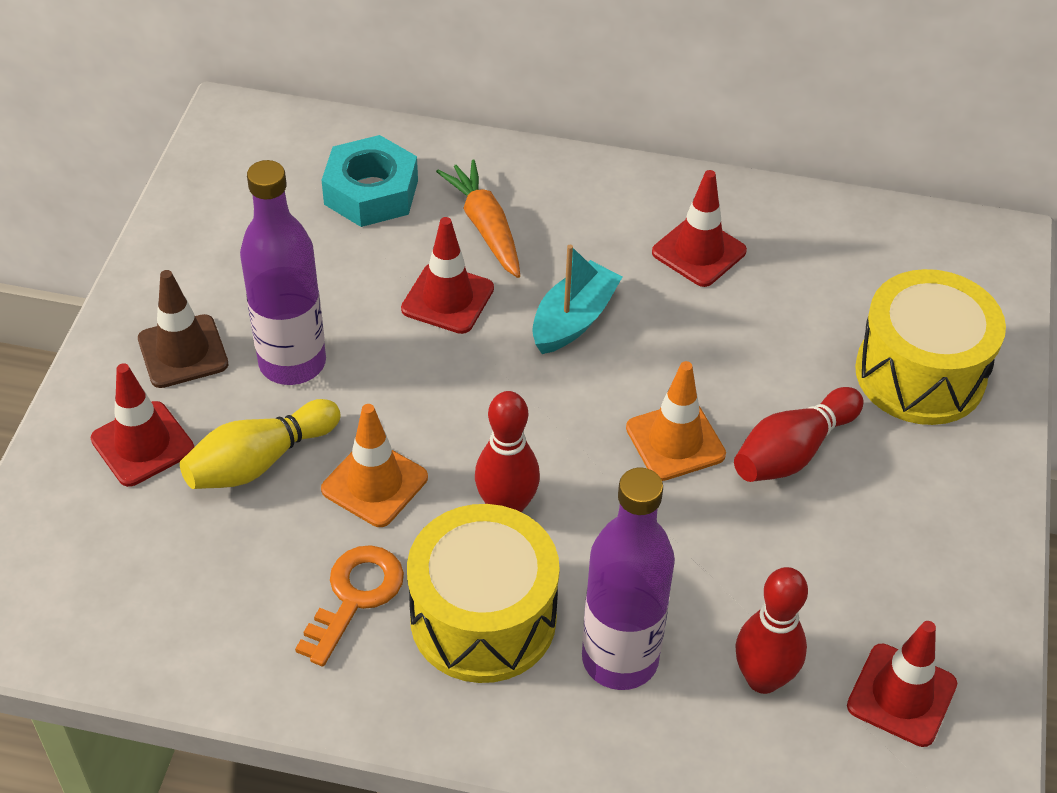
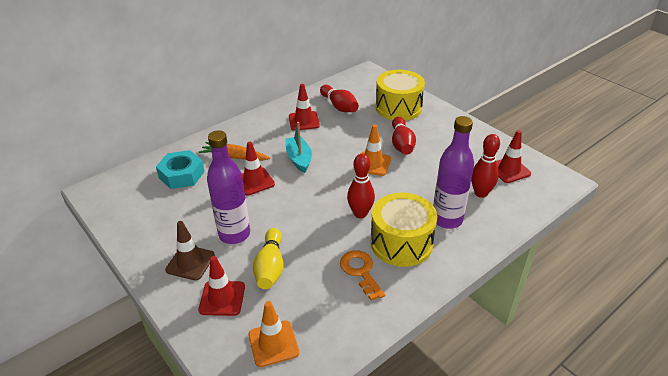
camera: 50 degrees left, 10 degrees down
(374, 483) = (315, 241): orange traffic cone -> orange traffic cone (273, 343)
(811, 274) = (339, 106): none -> red bowling pin

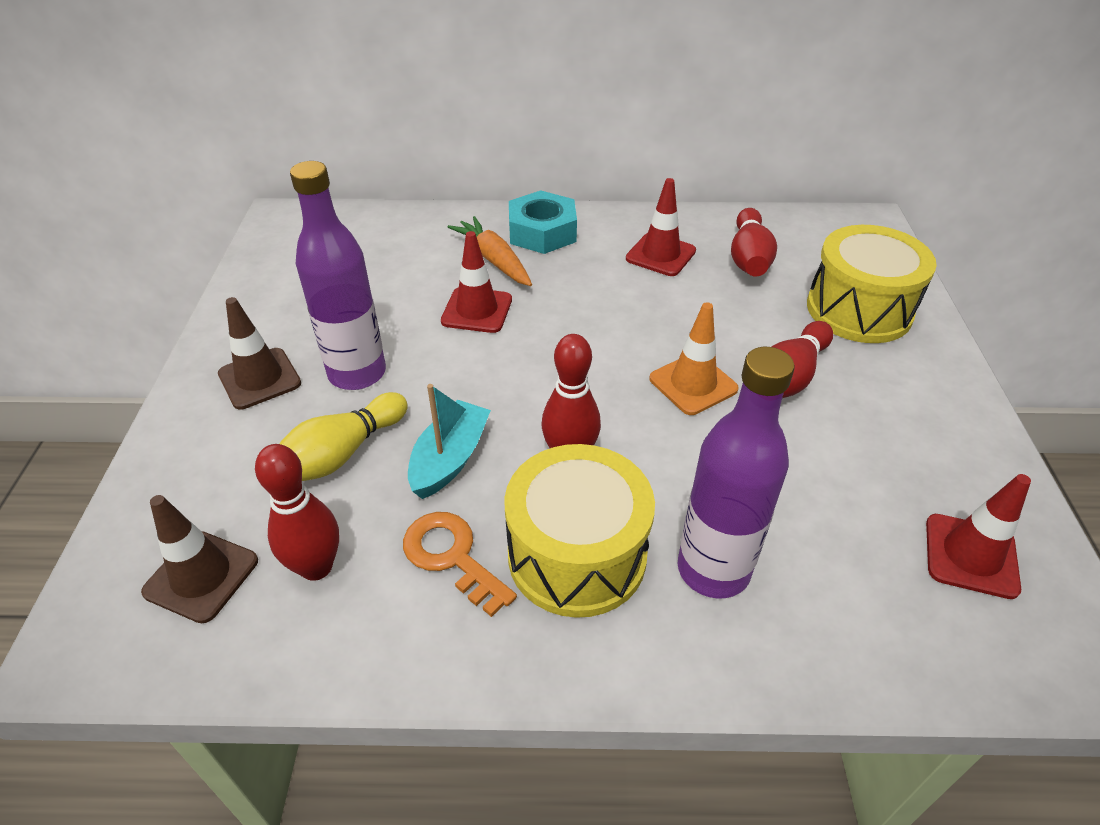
camera: 40 degrees right, 5 degrees up
(182, 175) = (399, 249): turquoise nut -> turquoise nut (542, 232)
(222, 298) = (230, 457): red traffic cone -> none
(273, 343) = (201, 576): orange traffic cone -> brown traffic cone
(299, 159) = (581, 311): turquoise boat -> turquoise boat (450, 459)
(360, 271) = (452, 557): orange key -> orange key turned 60 degrees counterclockwise
(480, 193) = (846, 563): red bowling pin -> red bowling pin (316, 567)

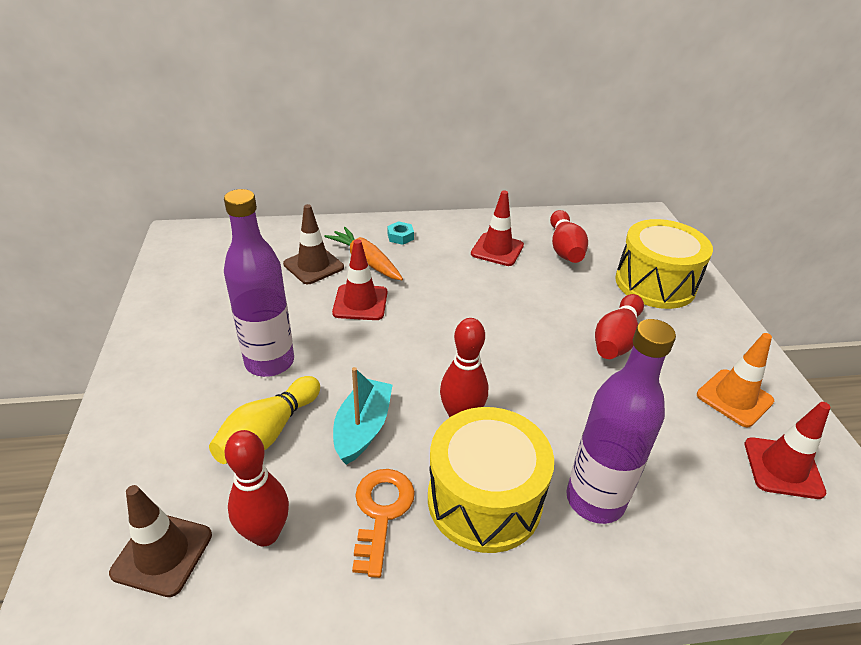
camera: 10 degrees left, 5 degrees down
(259, 379) = (185, 373): brown traffic cone -> brown traffic cone (313, 266)
(452, 557) = (381, 512): orange key -> orange key turned 60 degrees clockwise
(542, 232) = (400, 236): turquoise nut -> turquoise nut, size x0.47
(693, 384) = (545, 350): orange traffic cone -> orange traffic cone (734, 398)

